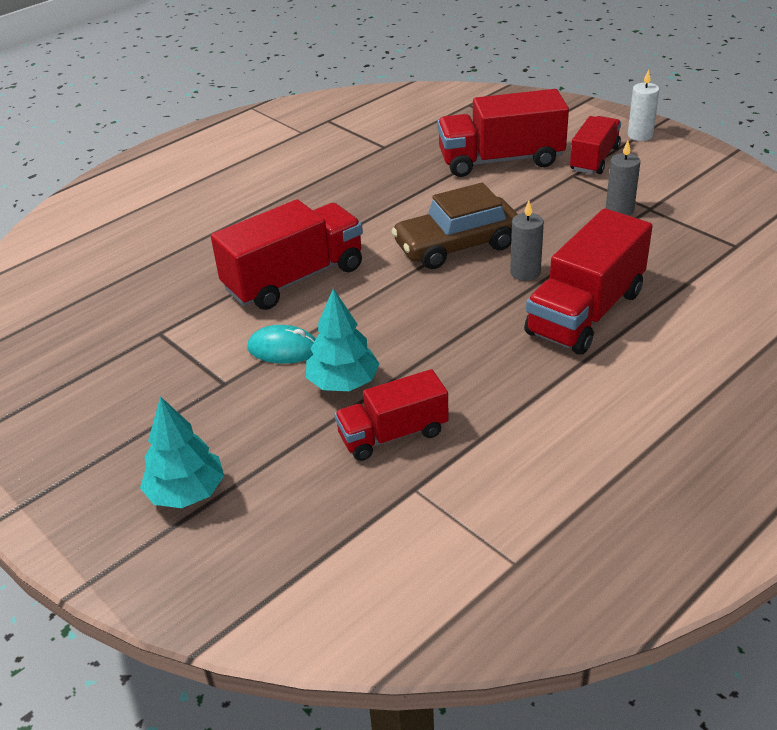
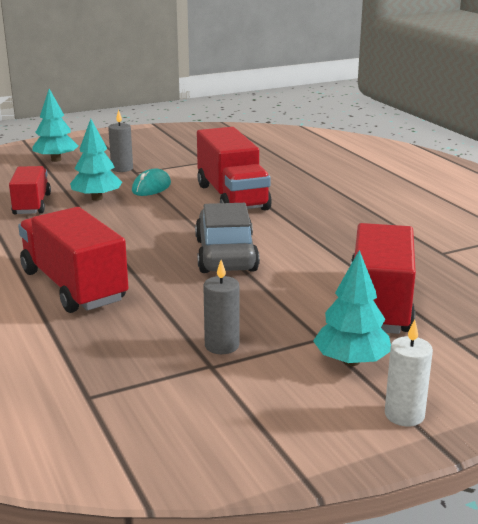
camera: 105 degrees right, 15 degrees down
(457, 246) = (225, 255): brown car -> grey car
(525, 272) = (157, 274): grey candle -> grey candle (122, 169)
(594, 159) = (351, 361): red truck -> turquoise tree

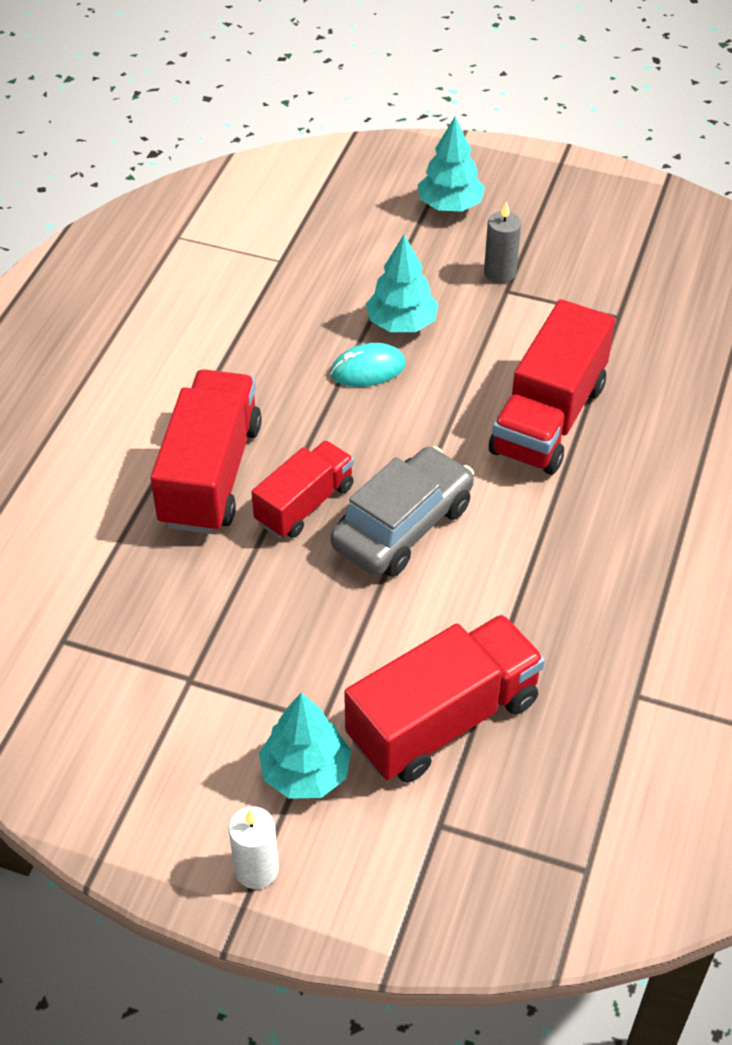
camera: 45 degrees right, 25 degrees up
(32, 204) = (325, 294): red truck -> red truck (304, 504)
(151, 187) = (484, 337): turquoise mouse -> turquoise mouse (368, 369)
(222, 346) = (229, 661): grey candle -> none

